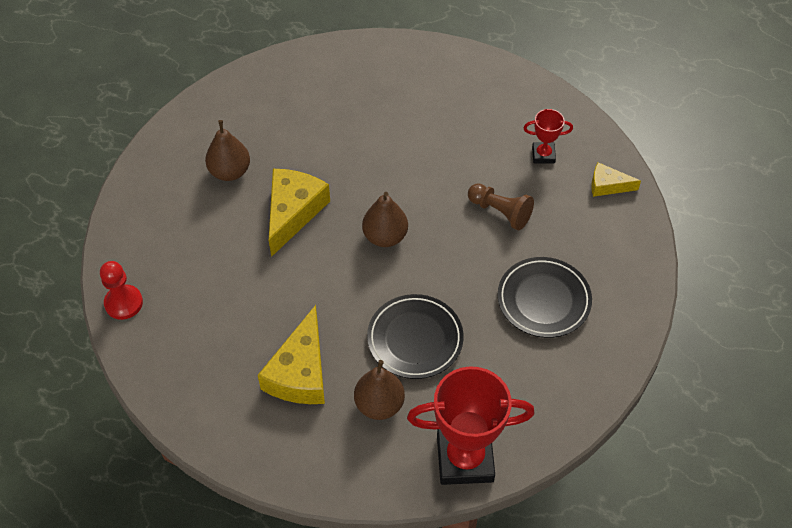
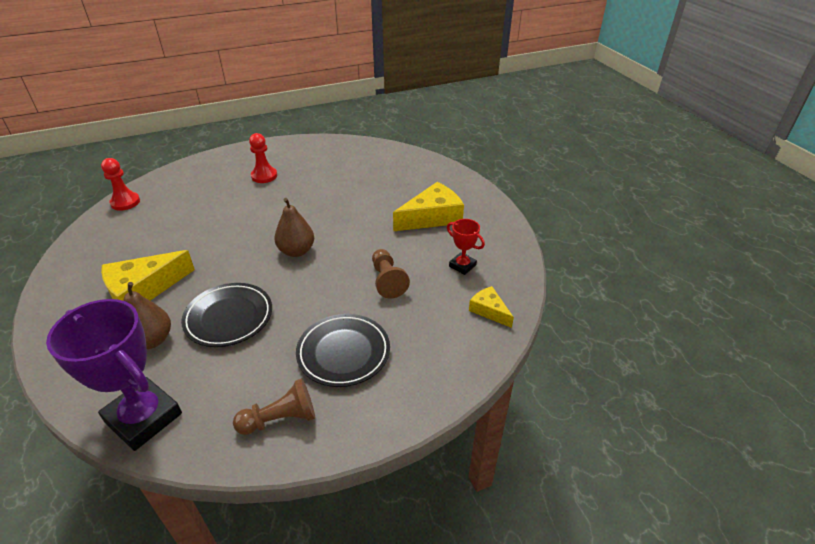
camera: 40 degrees right, 15 degrees down
(230, 172) = (264, 176): brown pear -> red pawn
(293, 212) = (266, 210): yellow cheese -> yellow cheese (432, 217)
(465, 459) = (144, 417): red trophy -> purple trophy
(562, 382) = (280, 419): none -> brown pawn

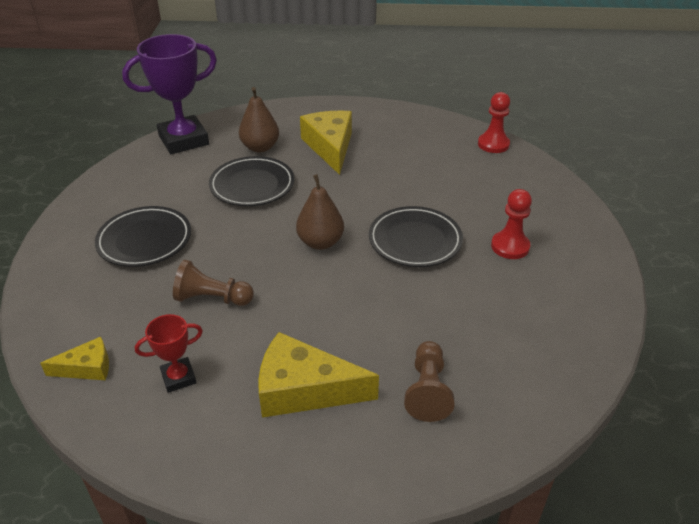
camera: 115 degrees right, 0 degrees up
(274, 211) = (415, 241): none -> black plate
(280, 419) = (116, 194): brown pawn -> brown pawn (427, 390)
(432, 217) = (304, 389): yellow cheese -> yellow cheese turned 105 degrees clockwise

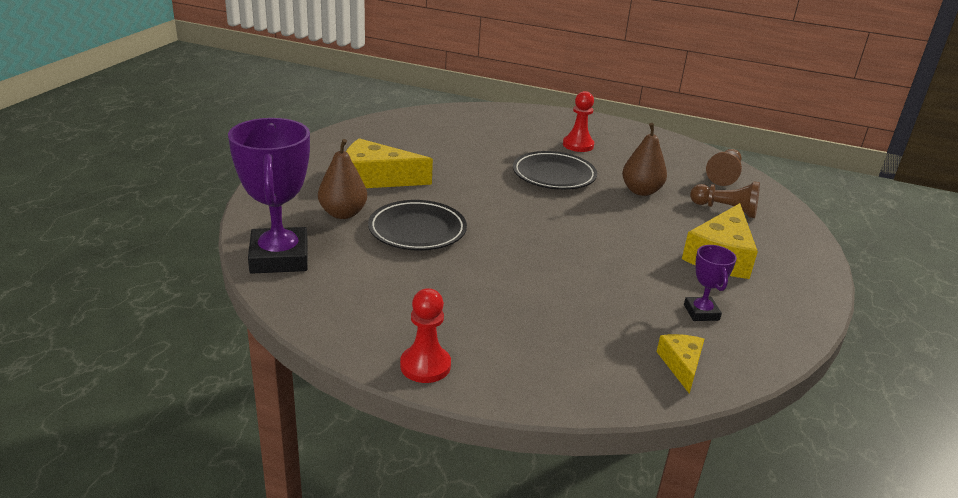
camera: 75 degrees left, 10 degrees down
(145, 240) = (482, 309): black plate -> none
(178, 377) = (701, 312): red trophy -> purple trophy
(212, 298) = (597, 281): brown pawn -> brown pawn (724, 176)
(320, 242) = (536, 214): brown pear -> brown pear (641, 191)
(493, 144) = (434, 114): red pawn -> red pawn (425, 366)

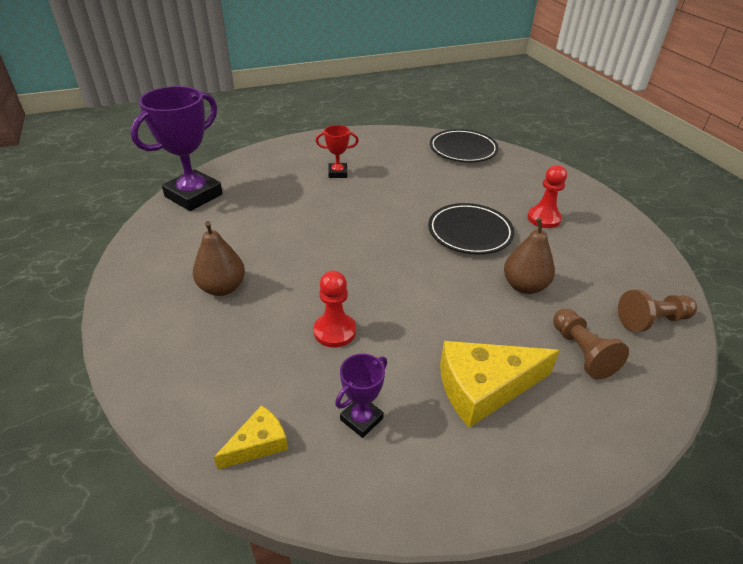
camera: 50 degrees right, 10 degrees up
(343, 213) = (274, 186): brown pear -> brown pear (222, 288)
(376, 178) = (337, 173): yellow cheese -> red trophy
(417, 230) = (293, 221): black plate -> black plate (463, 150)
(425, 366) = (128, 309): red pawn -> red pawn (335, 331)

